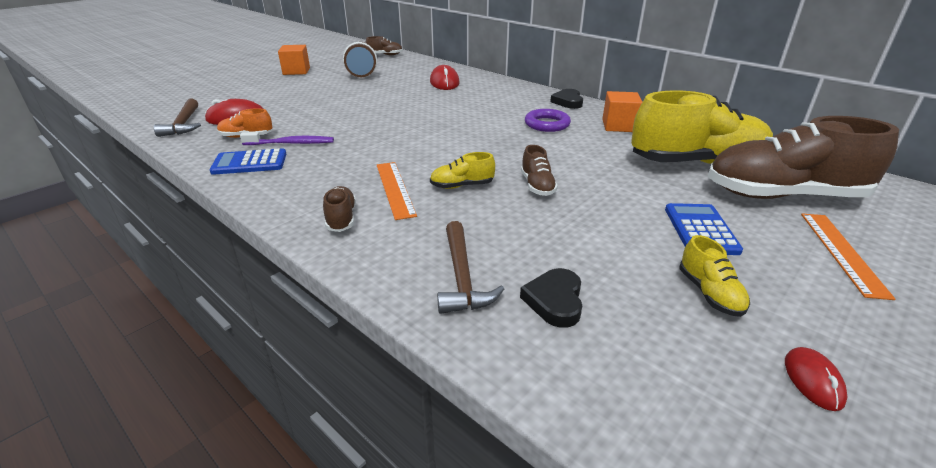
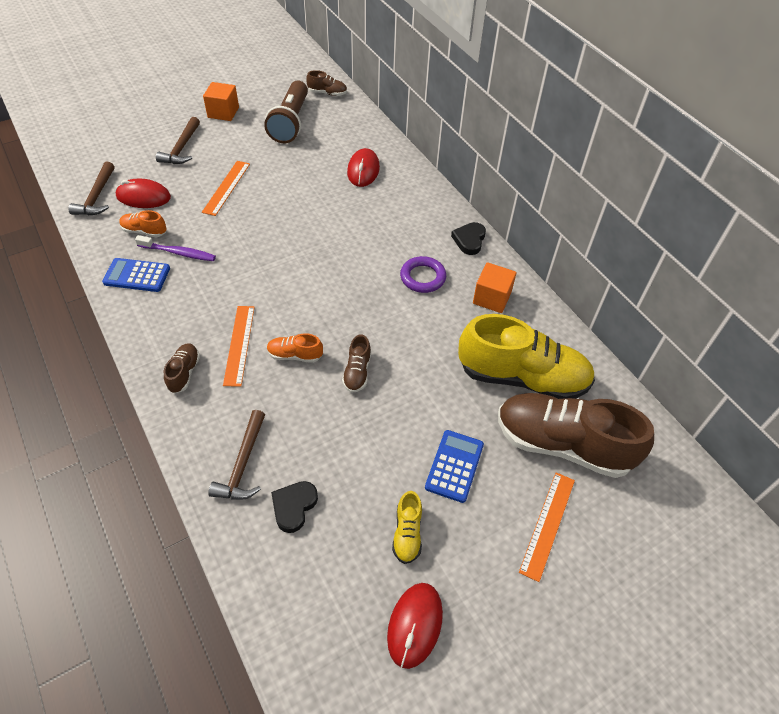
camera: 15 degrees right, 20 degrees up
(265, 90) = (182, 148): none -> brown hammer
(321, 104) = (226, 187): none -> orange ruler
(462, 186) = (295, 355): yellow shoe -> orange shoe
(813, 380) = (414, 625): red mouse -> red mouse, size x1.68

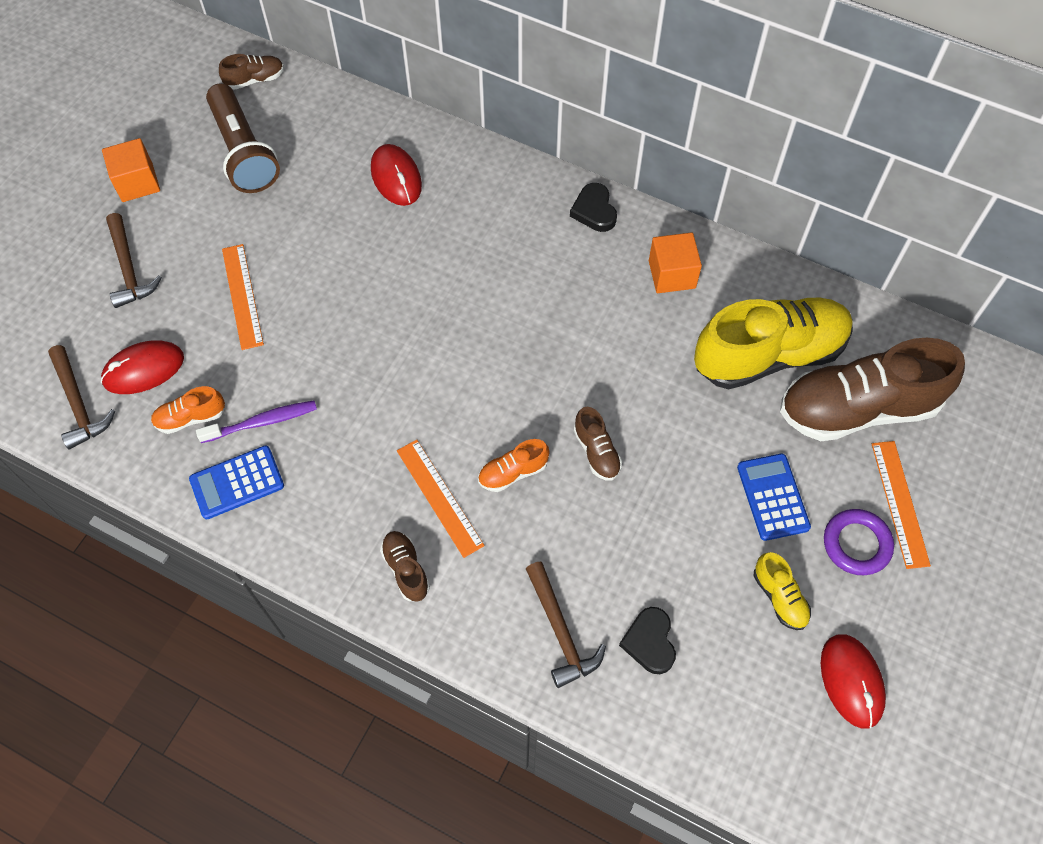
camera: 30 degrees left, 10 degrees up
(423, 277) = (578, 290): purple ring -> purple ring (856, 544)

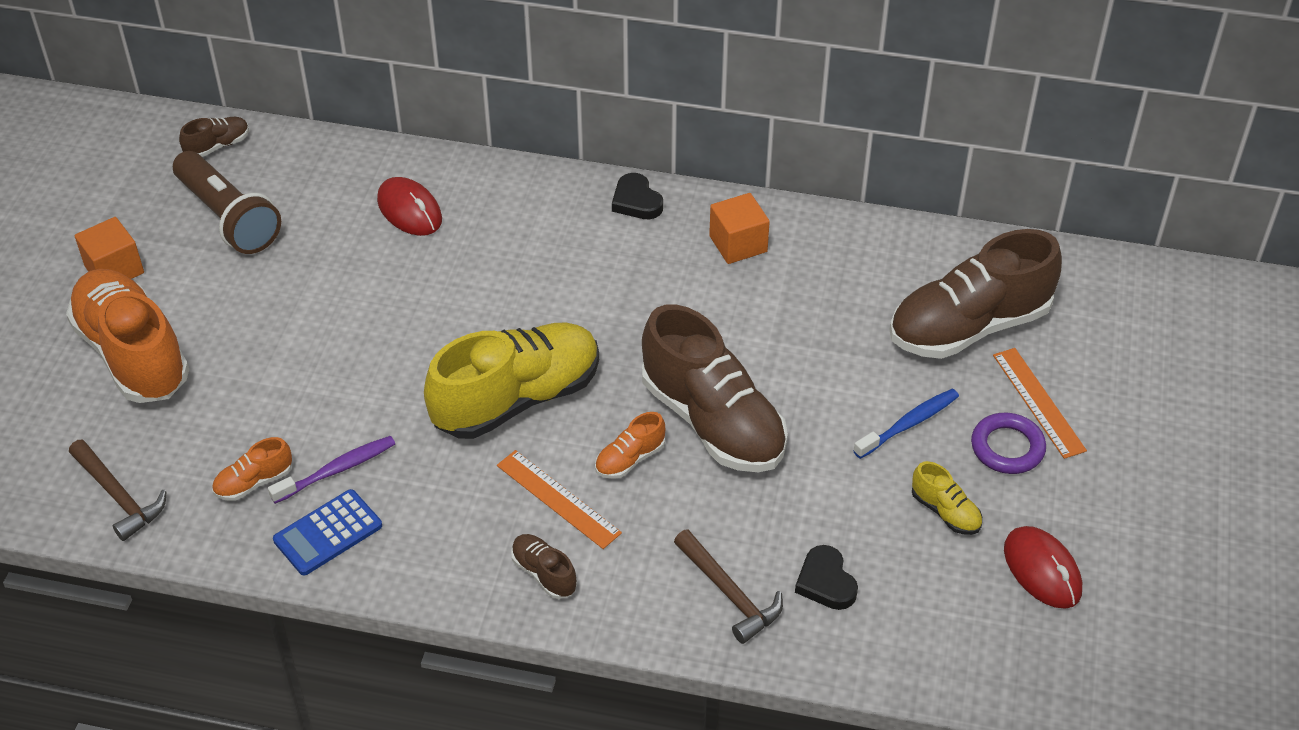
camera: 15 degrees left, 15 degrees down
(129, 269) = (133, 354): brown hammer -> orange shoe
(143, 369) = (183, 447): red mouse -> none
(242, 296) = (273, 355): orange ruler -> none
(596, 452) = (712, 421): brown shoe -> brown shoe, size x2.33
(769, 355) = (863, 297): yellow shoe -> yellow shoe (517, 399)
(773, 497) = (909, 424): blue calculator -> blue toothbrush

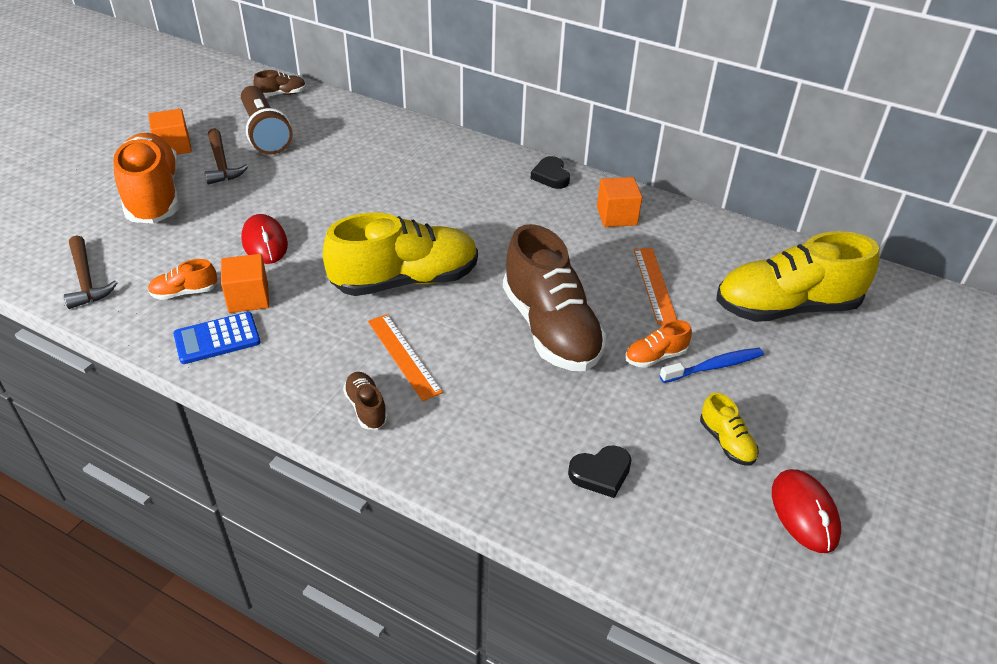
camera: 15 degrees right, 5 degrees down
(337, 470) = (248, 298): purple toothbrush -> orange cube
(409, 210) = (388, 151): red mouse -> red mouse (264, 243)
(630, 459) = (473, 340): orange shoe -> orange shoe (655, 357)
(729, 593) = (513, 462): brown hammer -> brown hammer (222, 164)
(826, 582) = (601, 473): black heart -> black heart turned 105 degrees counterclockwise
(969, 326) = (786, 307): brown shoe -> yellow shoe
(1007, 447) = (796, 404): purple ring -> none
(1038, 402) = (833, 375): orange ruler -> orange ruler (654, 285)

